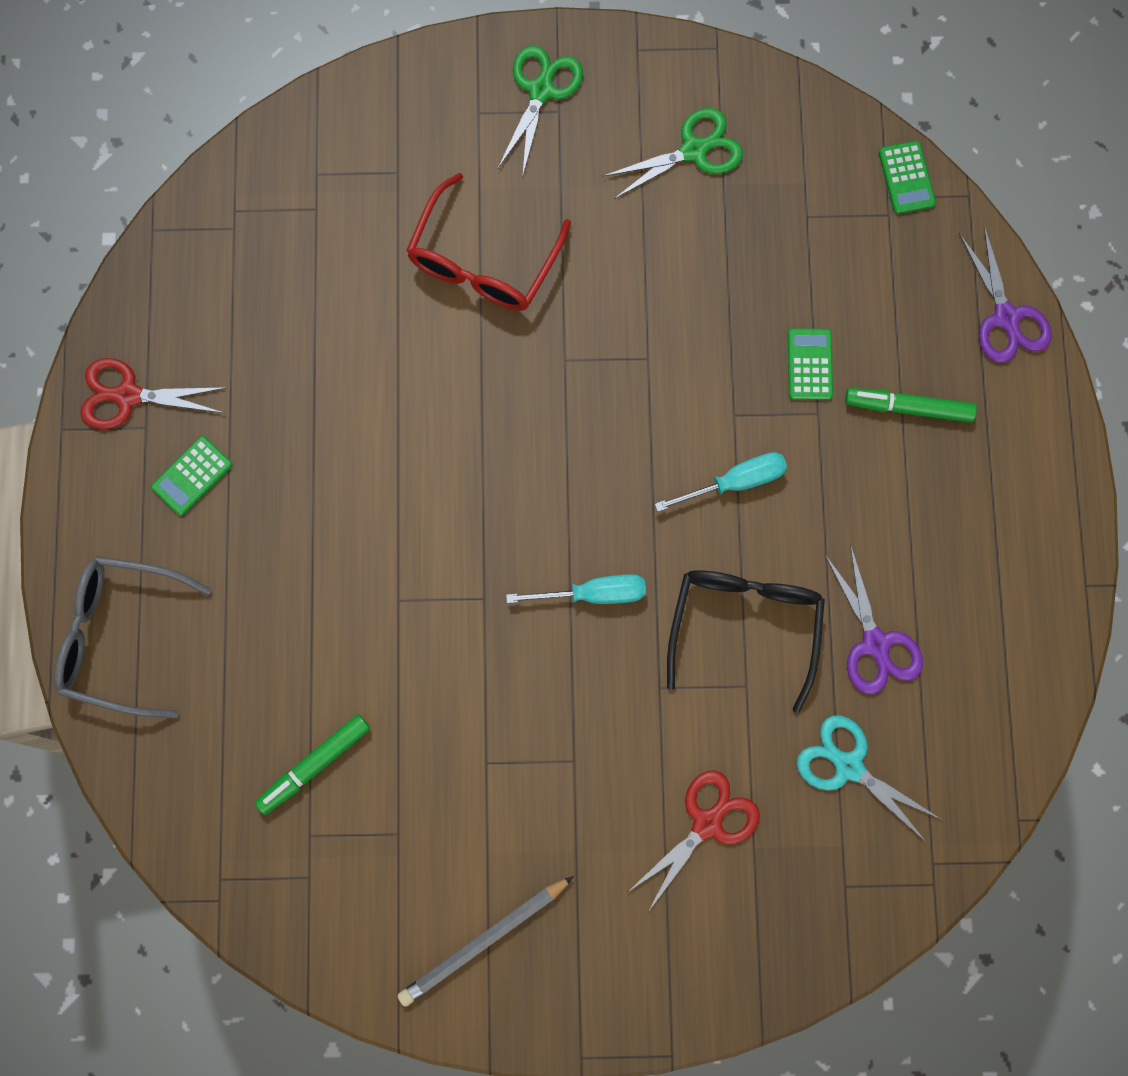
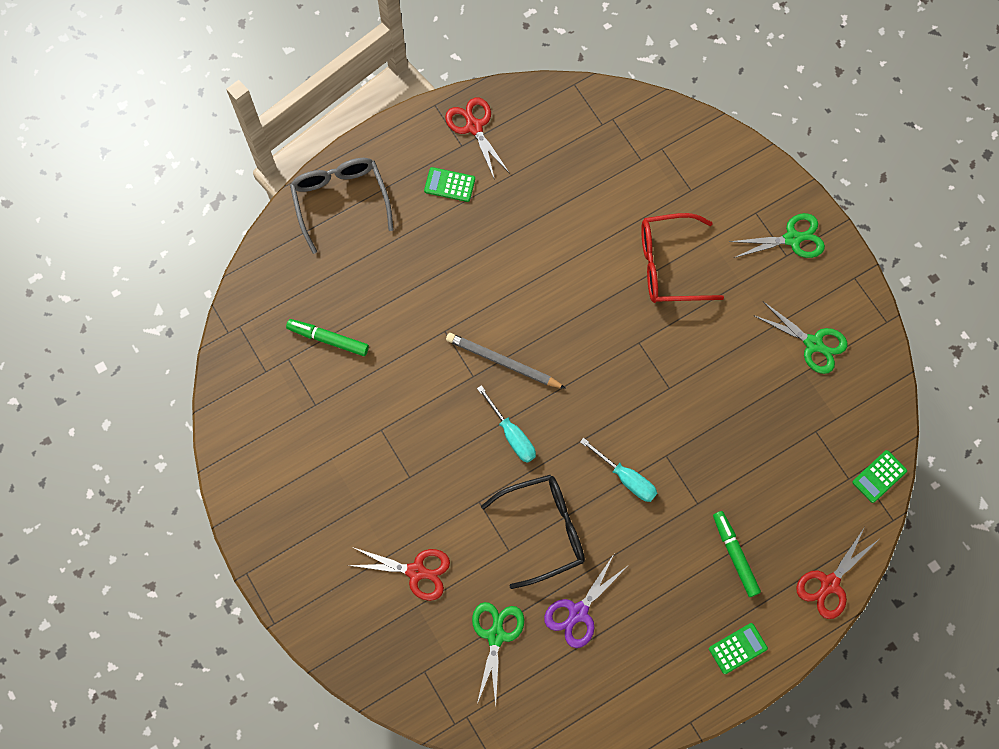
camera: 60 degrees right, 5 degrees down
(484, 941) = (282, 484): grey pencil -> grey pencil (503, 362)
(809, 364) = (724, 482): green calculator -> green calculator (737, 648)
(848, 766) = (496, 636): turquoise scissors -> green scissors
(1006, 317) = (829, 584): purple scissors -> red scissors

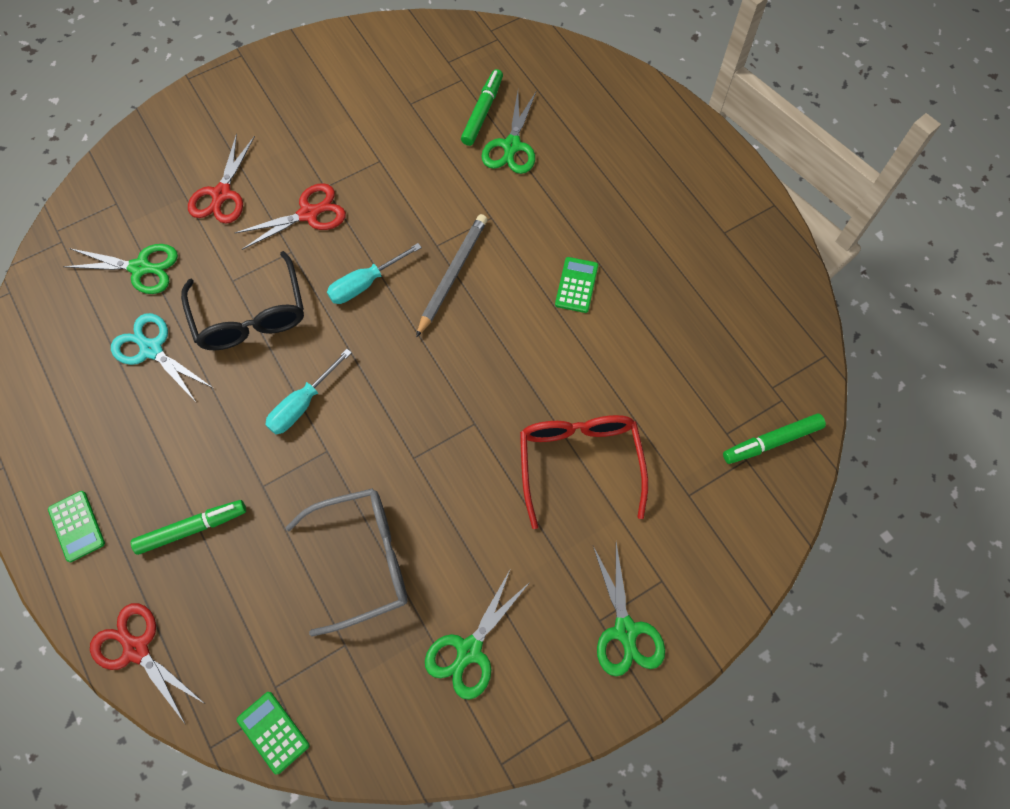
camera: 90 degrees right, 5 degrees down
(340, 200) = (644, 118): grey glasses -> grey glasses (364, 560)
(368, 313) = (512, 146): none -> green scissors
(449, 185) = (672, 220): green calculator -> green calculator (576, 285)
(474, 127) = (750, 244): red scissors -> red scissors (308, 214)
(578, 612) = (151, 349): purple scissors -> turquoise scissors
(647, 130) = (771, 441): none -> green marker

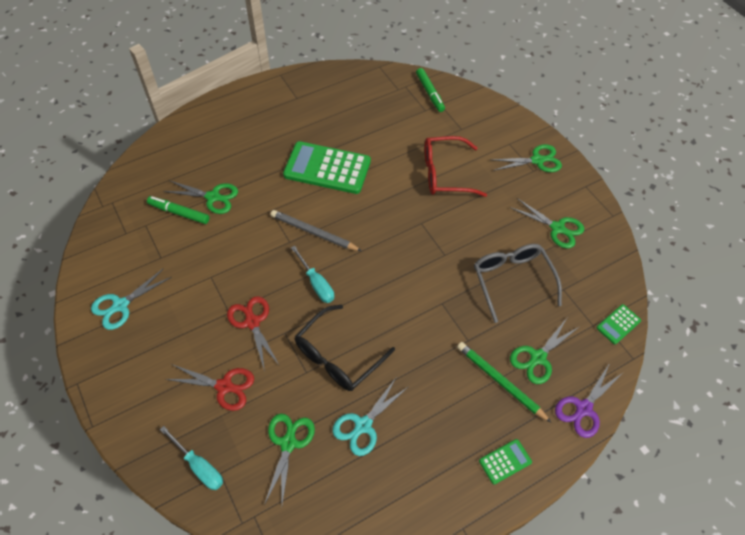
camera: 90 degrees left, 10 degrees down
(136, 649) = (583, 408): red scissors -> purple scissors
(192, 528) = (500, 382): green marker -> green pencil
(225, 588) = (538, 357): none -> green scissors
(251, 316) = (338, 356): black glasses -> black glasses turned 150 degrees clockwise
(303, 404) = (408, 318): turquoise screwdriver -> turquoise screwdriver (199, 466)
(340, 75) = (121, 305): none -> turquoise scissors
(576, 285) = (327, 168): green calculator -> green calculator, size x2.19

